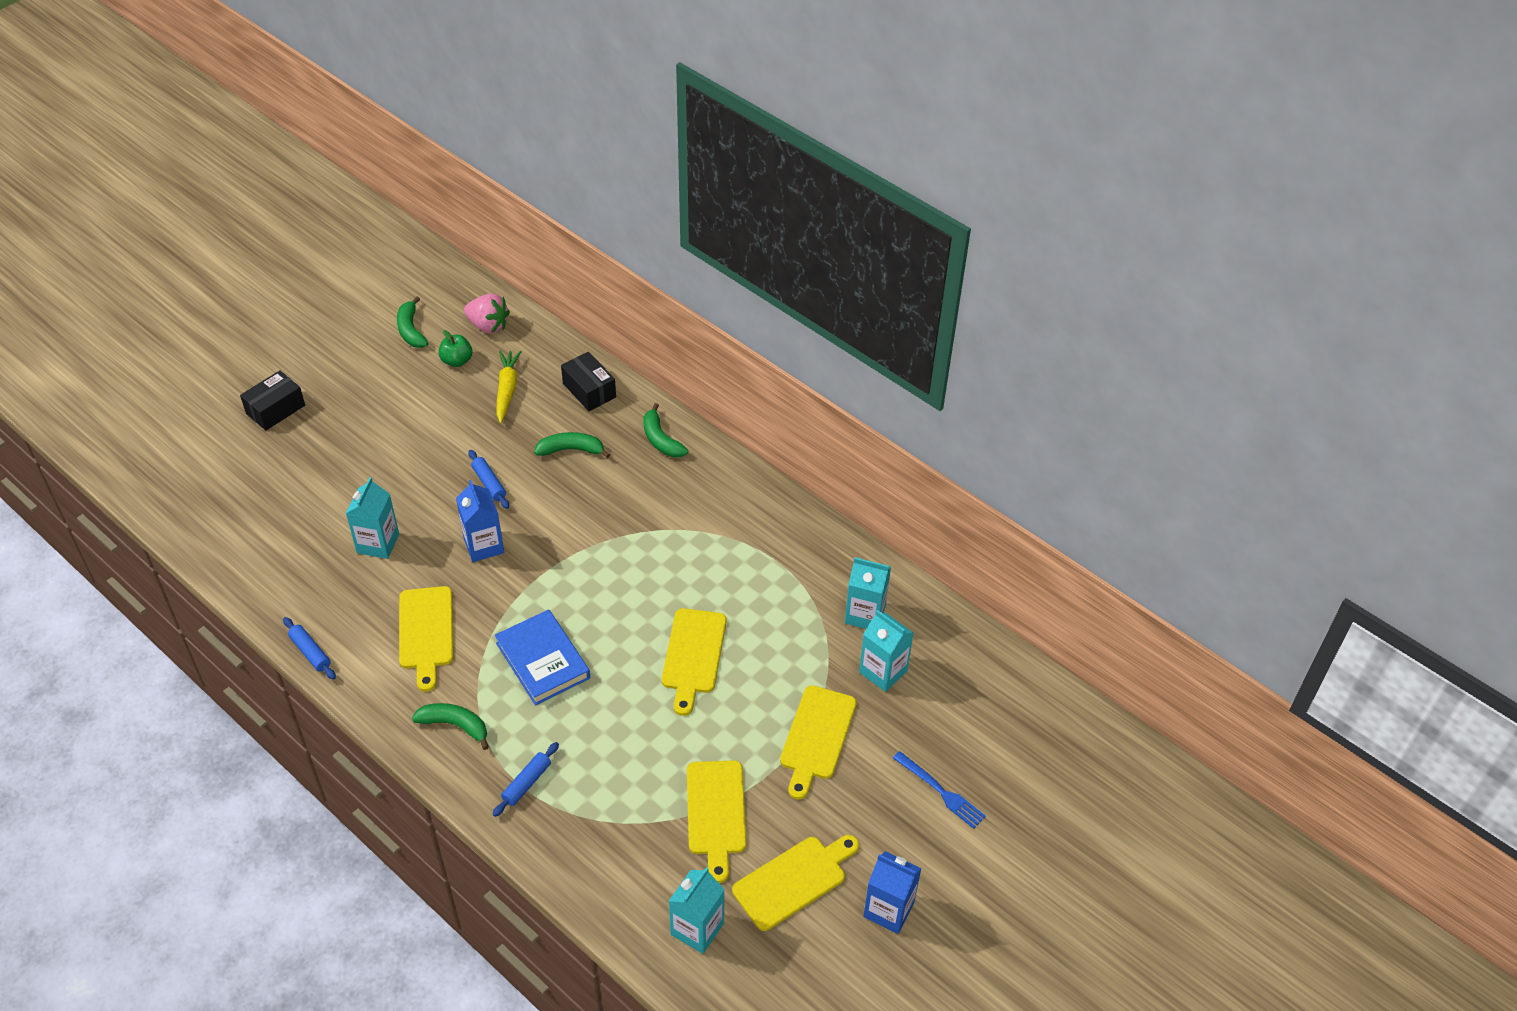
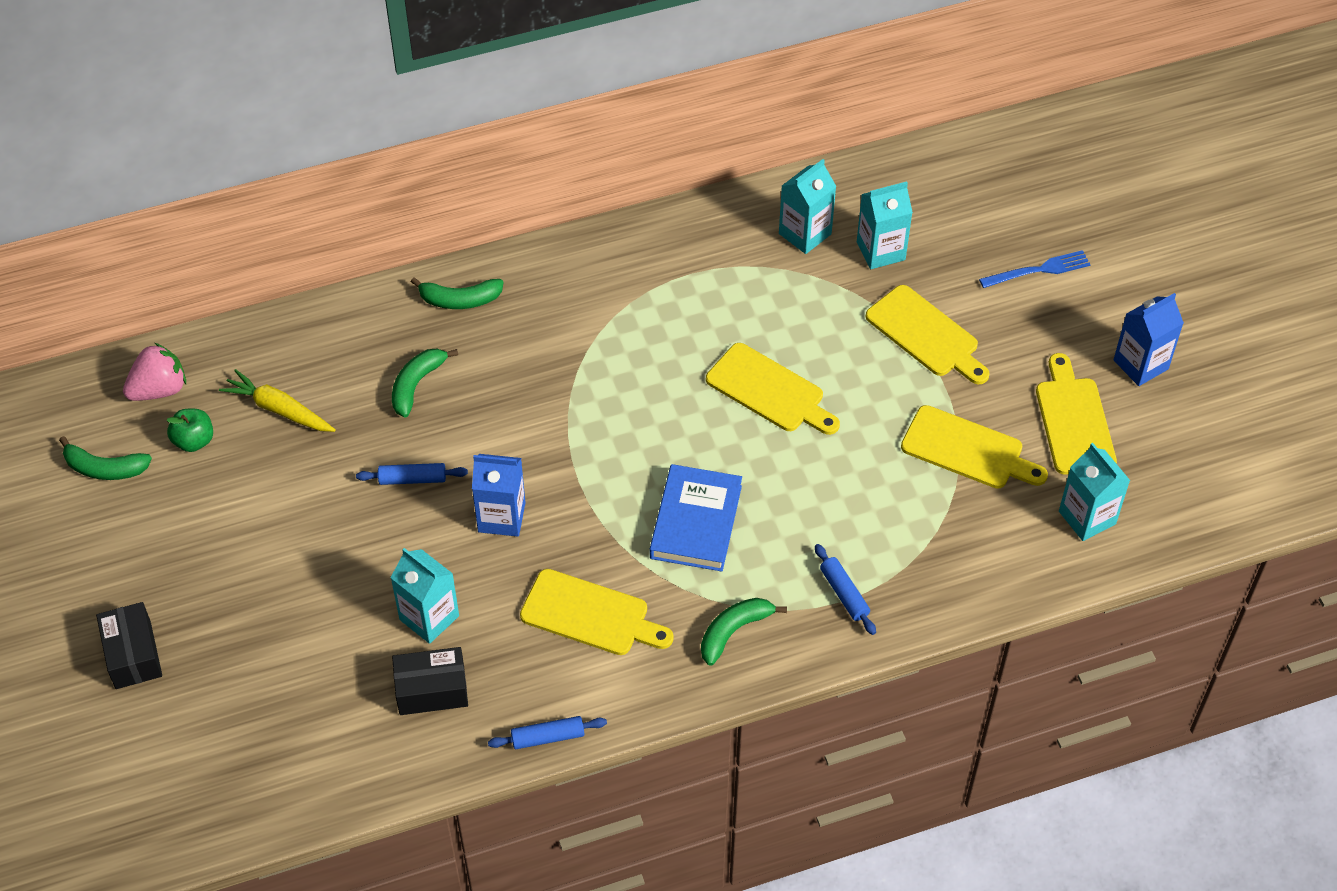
camera: 60 degrees left, 5 degrees up
(542, 661) = (696, 522): blue book -> blue book turned 75 degrees counterclockwise
(589, 390) = (338, 334): black box -> black box (432, 690)

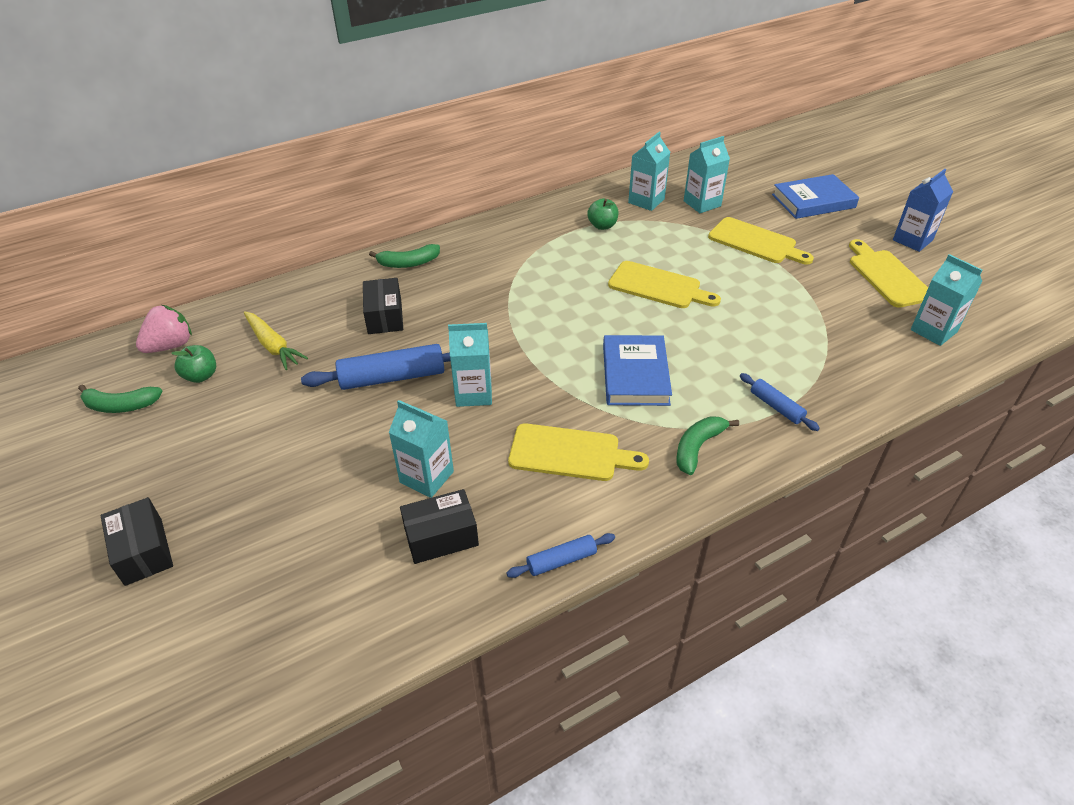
camera: 10 degrees left, 10 degrees down
(279, 409) = (273, 346): yellow carrot -> yellow carrot turned 150 degrees counterclockwise
(412, 479) = (392, 377): blue rolling pin -> blue rolling pin, size x1.84
(416, 385) = (384, 316): green banana -> black box
(501, 517) = (473, 393): blue carton -> turquoise carton
(730, 272) = (602, 226): none -> green apple
(967, 450) = (821, 302): yellow cutting board -> none
(1039, 270) = (813, 201): blue fork -> blue book

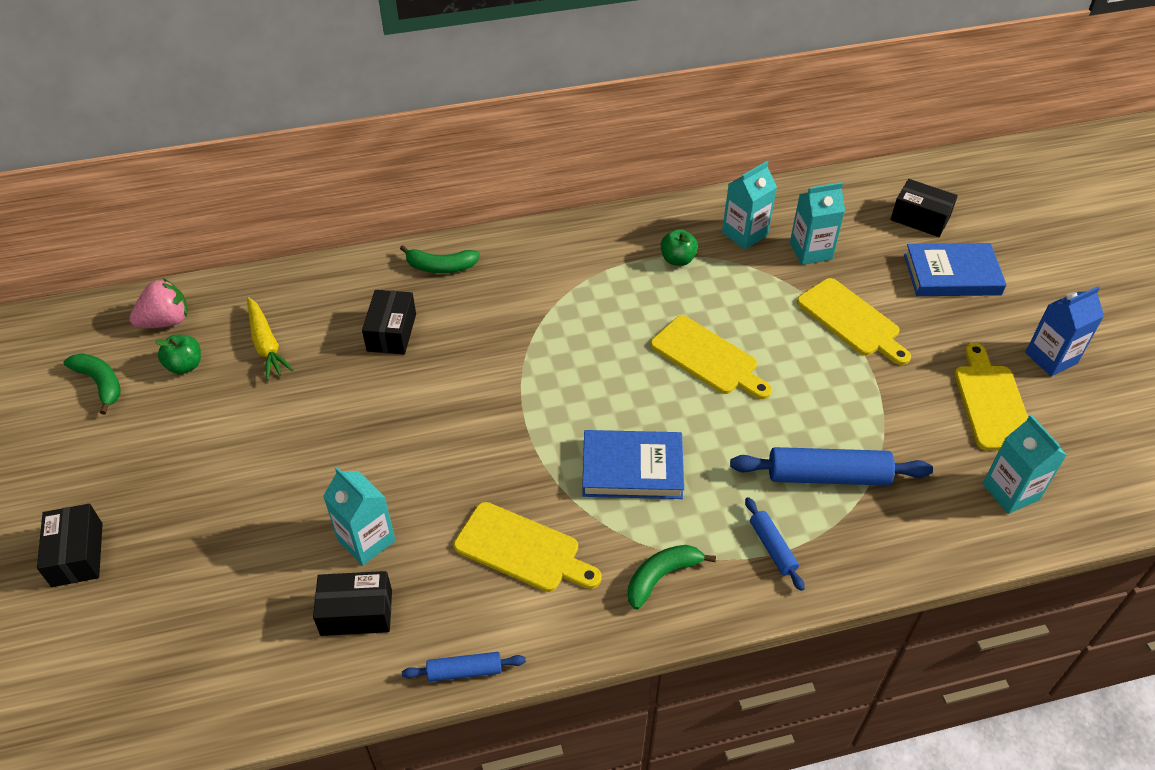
camera: 15 degrees right, 5 degrees up
(121, 405) = (100, 383): green banana -> green banana turned 150 degrees counterclockwise
(392, 377) = (373, 412): blue rolling pin -> blue rolling pin (827, 476)
(473, 393) = (450, 451): turquoise carton -> none
(635, 374) = (632, 469): blue book -> blue book turned 75 degrees clockwise
(771, 170) = (920, 218): none -> black box

